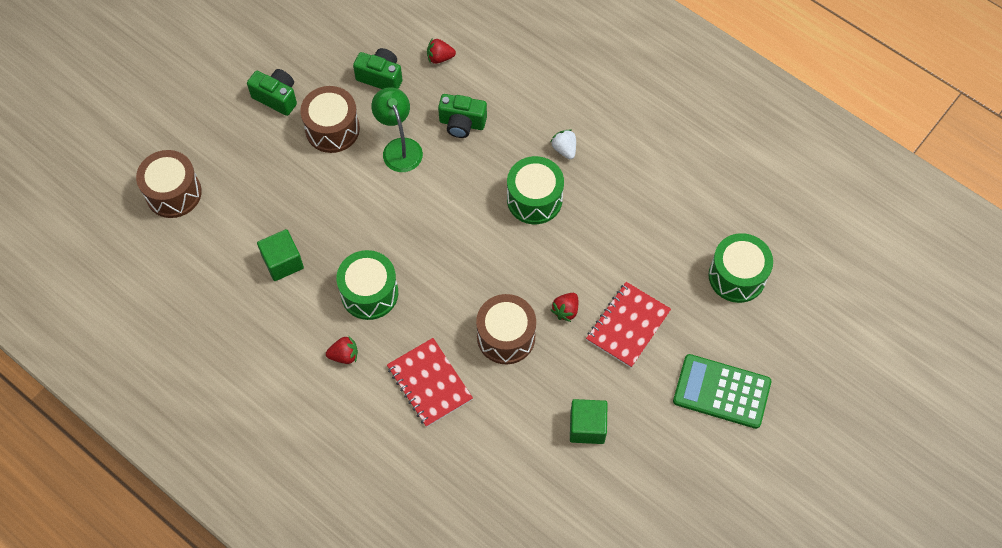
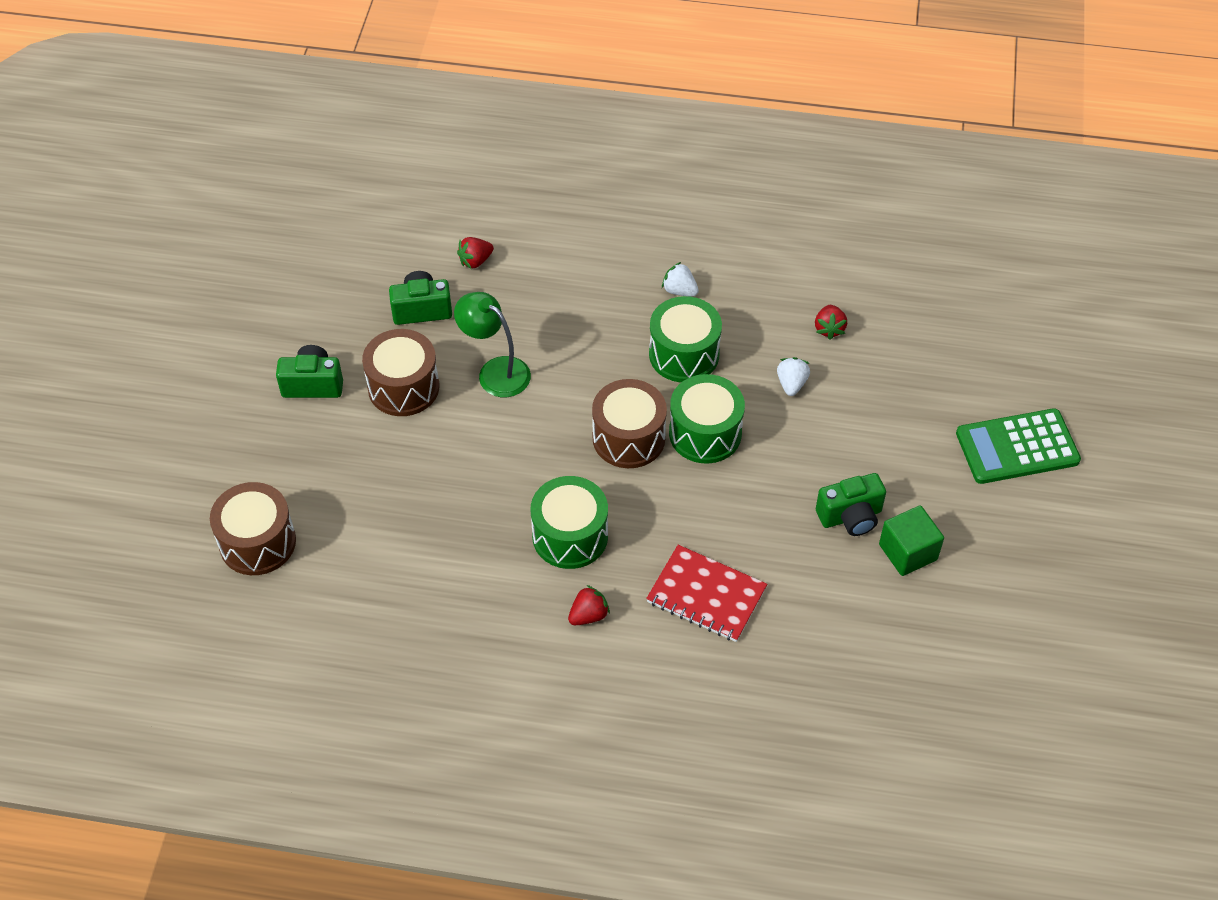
camera: 30 degrees left, 10 degrees down
(283, 262) = (445, 553): green cube -> none
(462, 123) = (548, 315): green camera -> green camera (850, 516)
(506, 337) = (755, 506): brown drum -> brown drum (628, 438)
(566, 310) = (799, 448): red strawberry -> red strawberry (829, 329)
(594, 260) = (791, 384): none -> white strawberry
(627, 325) = (874, 431): red notebook -> none
(737, 276) = (948, 330): green drum -> green drum (705, 433)

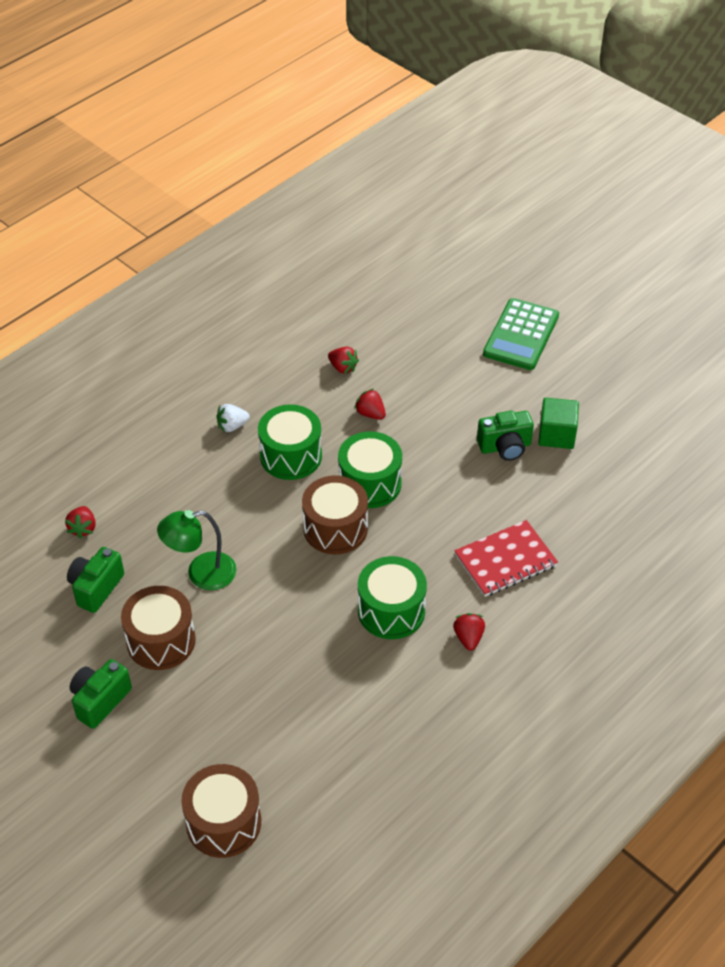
camera: 55 degrees left, 5 degrees down
(791, 384) = (370, 414): white strawberry -> red strawberry
(850, 516) = (505, 447): green camera -> green camera turned 60 degrees clockwise

